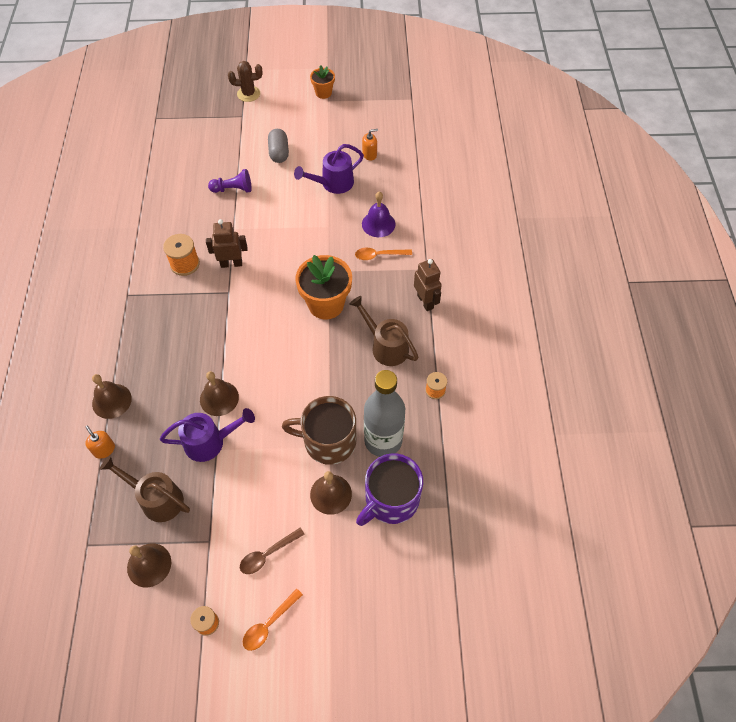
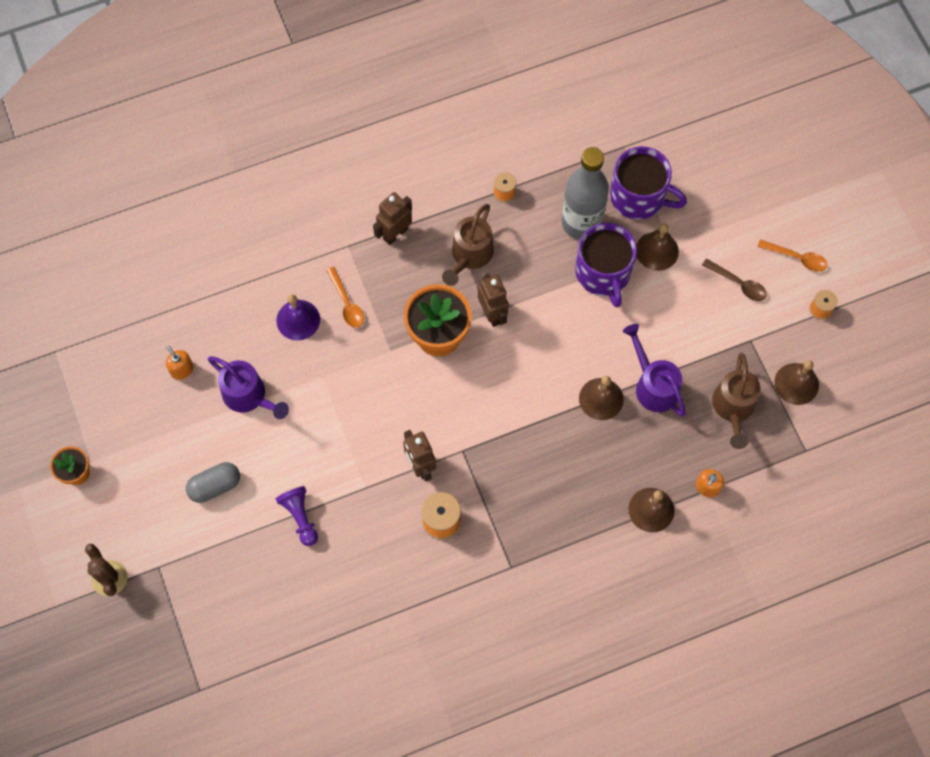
camera: 110 degrees left, 10 degrees up
(328, 346) = (492, 314): none -> brown robot
(328, 441) = (603, 273): brown mug -> purple mug

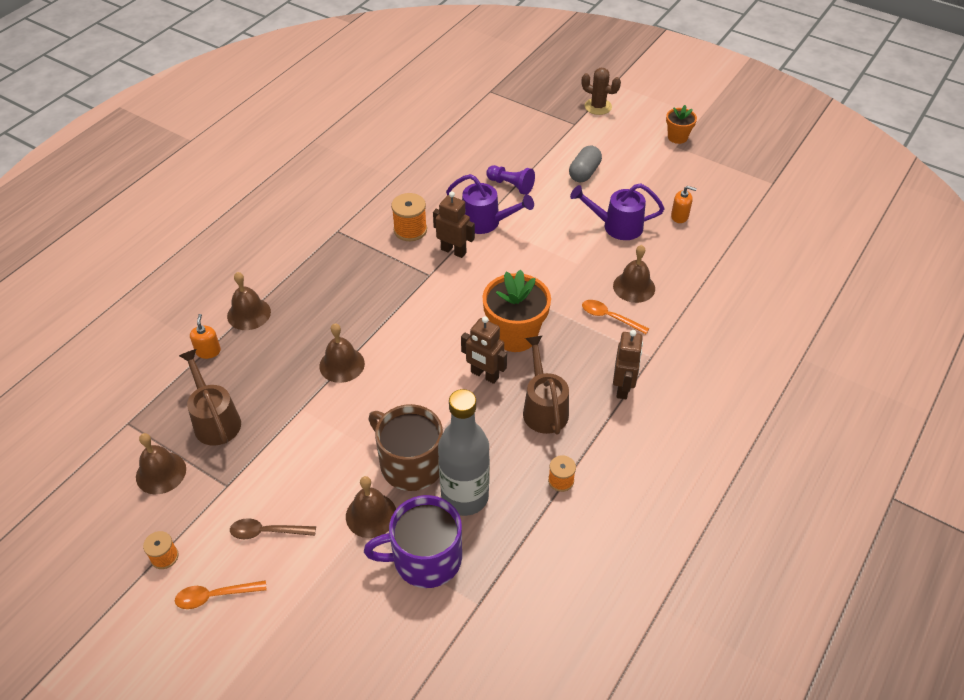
camera: 145 degrees right, 20 degrees down
(298, 320) = (634, 287): purple bell -> brown bell
(603, 273) = (410, 464): purple mug -> brown mug
(653, 384) = (302, 399): purple watering can -> purple watering can (486, 222)

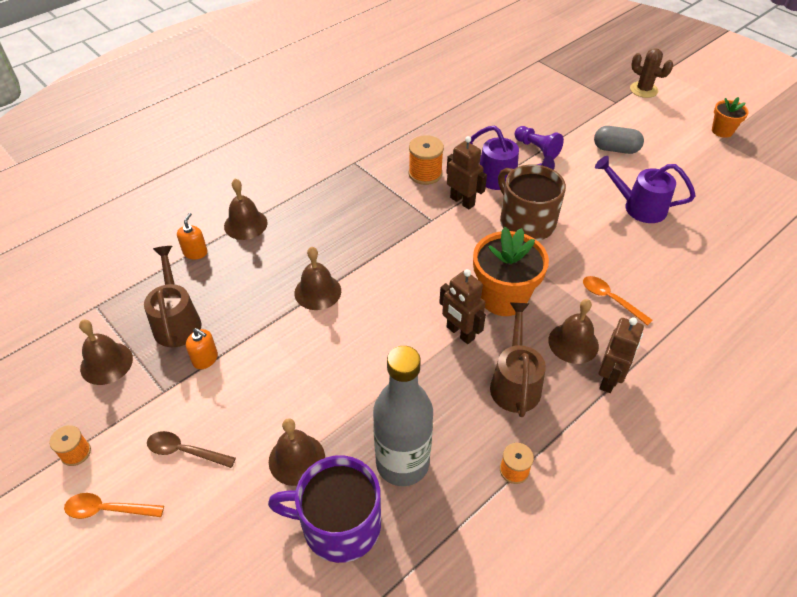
camera: 15 degrees right, 0 degrees up
(410, 464) = (355, 412): brown mug -> brown mug (526, 222)
(584, 173) = (615, 149): grey capsule -> grey capsule turned 60 degrees clockwise
(634, 287) = (644, 272): brown bell -> brown bell (573, 343)
(679, 216) = (710, 209): orange soap dispenser -> orange soap dispenser (205, 359)

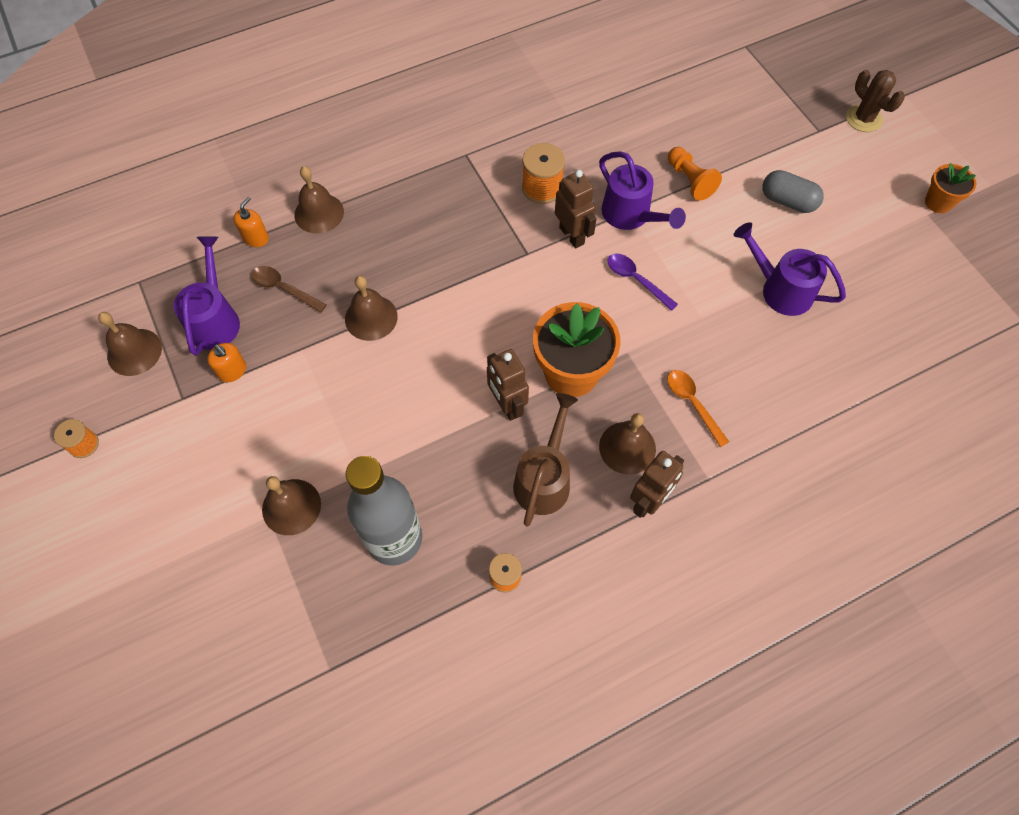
camera: 15 degrees right, 15 degrees up
(108, 509) = (100, 512): orange spoon -> none
(177, 321) = (215, 318): brown watering can -> purple watering can
(185, 451) = (186, 470): brown spoon -> brown spoon (284, 289)
(339, 524) = (311, 586): purple mug -> none
(526, 222) = (636, 280): brown mug -> purple spoon
(537, 149) = (690, 180): purple pawn -> orange pawn

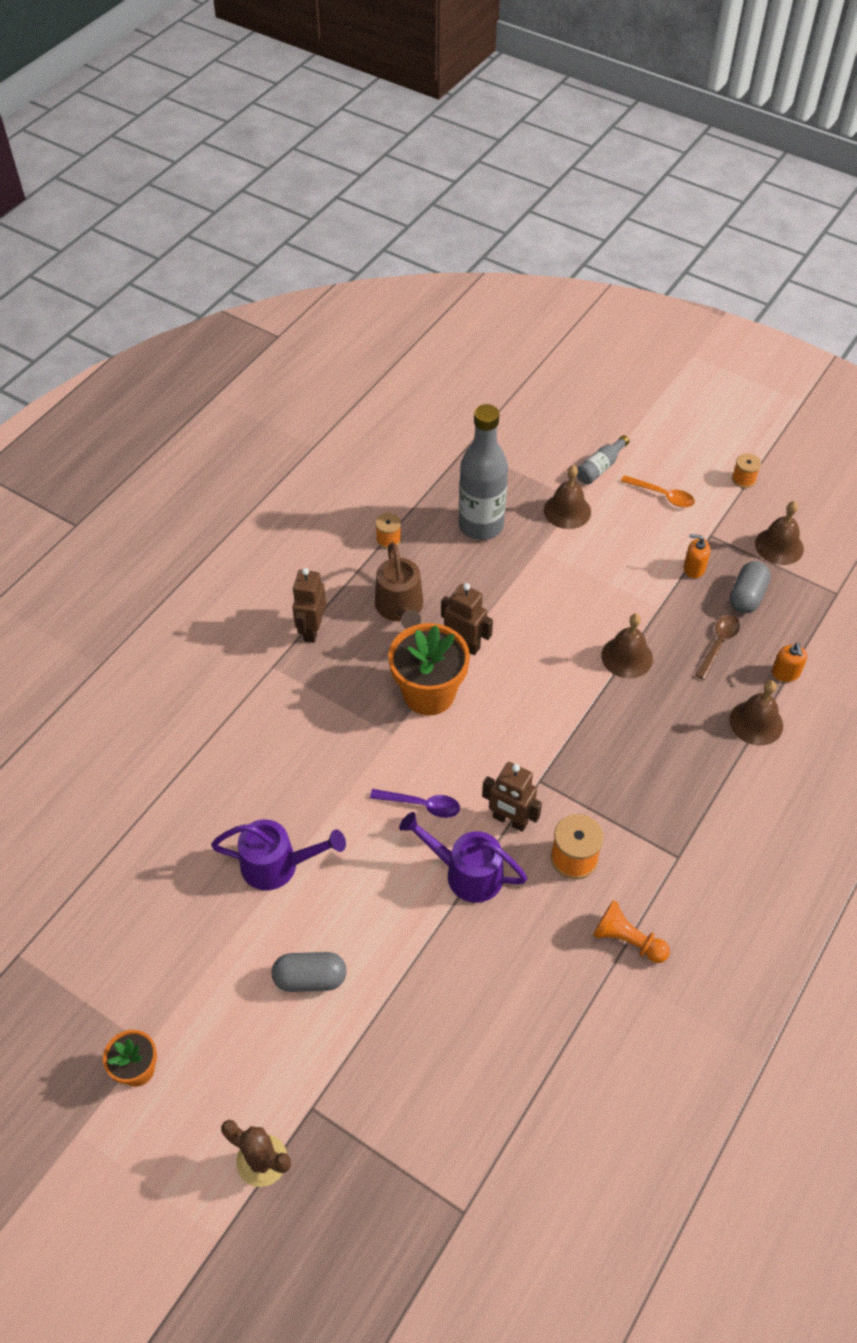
camera: 150 degrees right, 10 degrees down
(207, 546) = (600, 467): none -> grey bottle
(215, 318) = (747, 596): purple watering can -> grey capsule
(284, 289) = (718, 644): brown spoon -> brown spoon turned 60 degrees counterclockwise
(627, 447) = (349, 659): brown bell -> none
(690, 180) = (428, 949): orange pawn -> orange pawn (627, 940)
(692, 404) = (312, 717): orange spoon -> orange spoon (662, 495)

